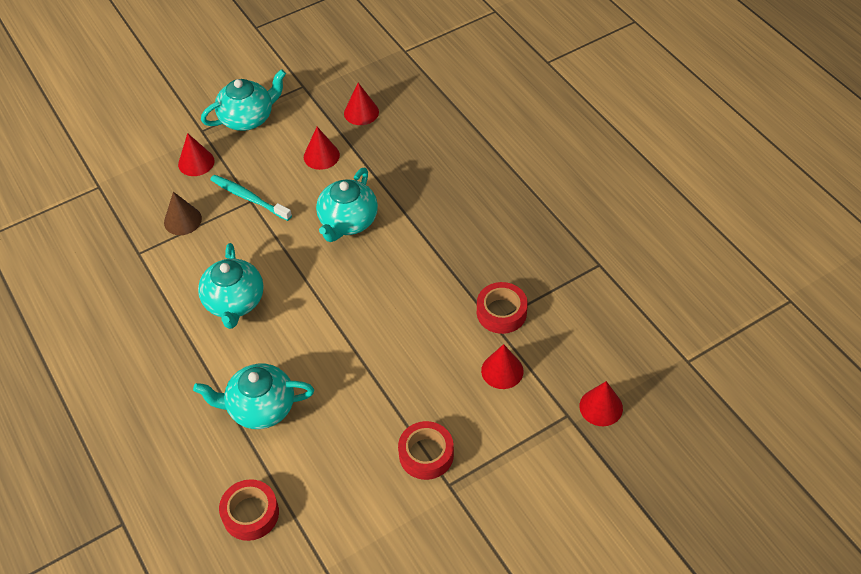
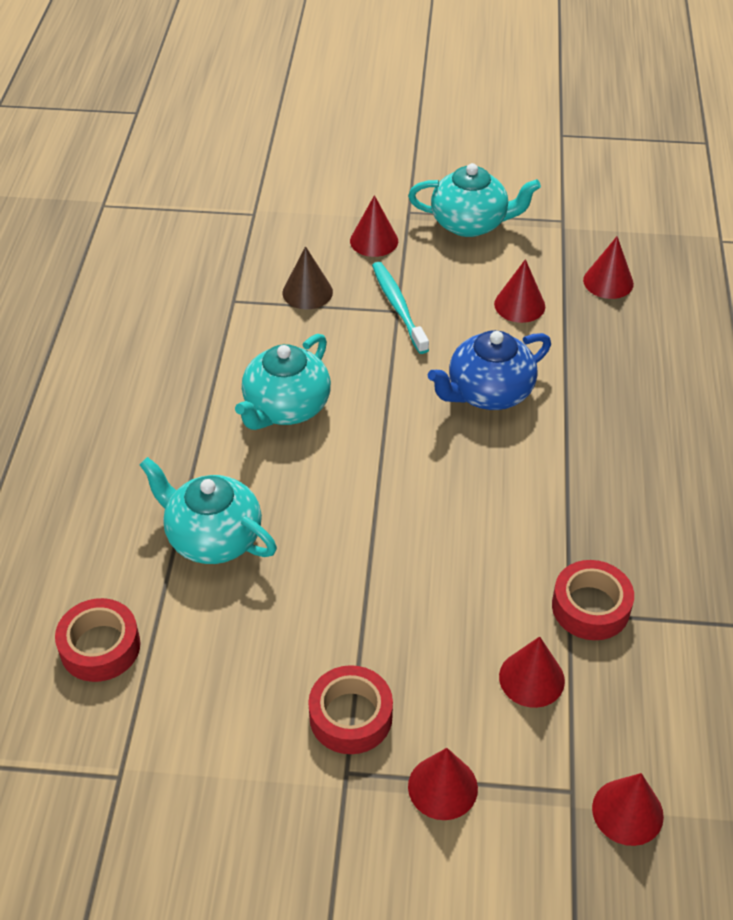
camera: 35 degrees right, 5 degrees down
(348, 222) = (488, 393): turquoise teapot -> blue teapot
(503, 458) = (442, 787): none -> red cone

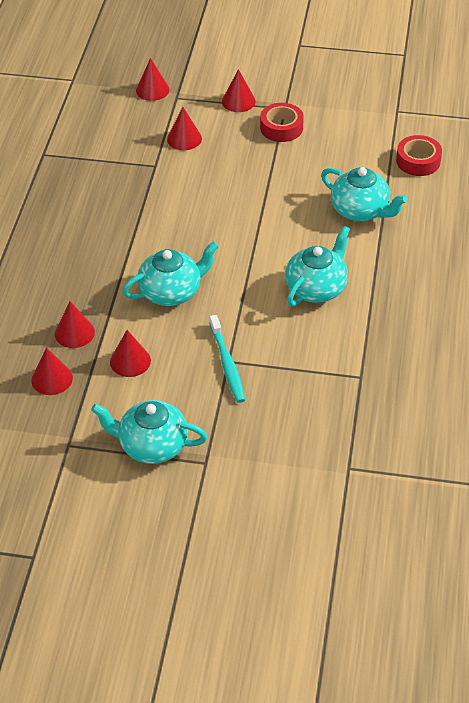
camera: 175 degrees left, 0 degrees up
(307, 292) = (300, 381): brown cone -> none
(374, 241) = (240, 431): red cone -> red cone (74, 333)
(488, 393) = (171, 292): blue teapot -> turquoise teapot
(590, 607) = (142, 167): red tape -> none

